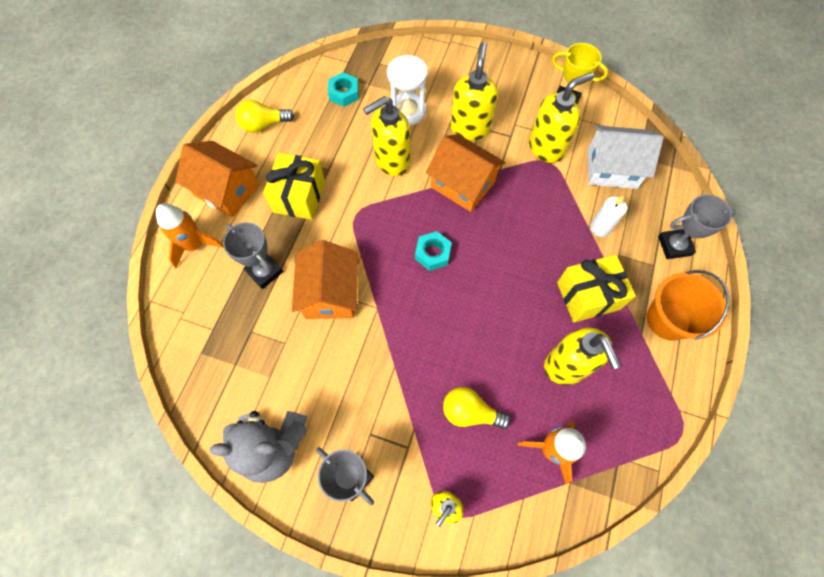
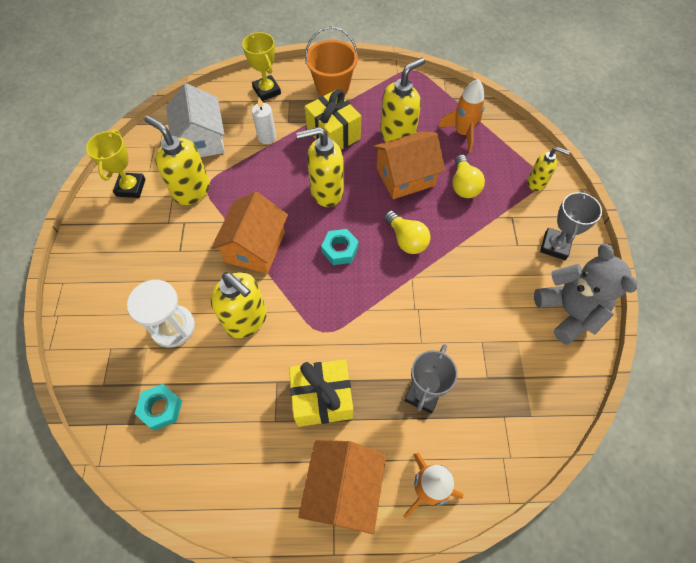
camera: 110 degrees left, 5 degrees down
(263, 125) = (234, 490): yellow light bulb -> yellow light bulb (406, 240)
(330, 293) = (416, 321): orange house -> orange house (405, 177)
(470, 128) = (182, 260): yellow soap dispenser -> yellow soap dispenser (326, 192)
(674, 246) = (267, 91): grey trophy -> yellow trophy

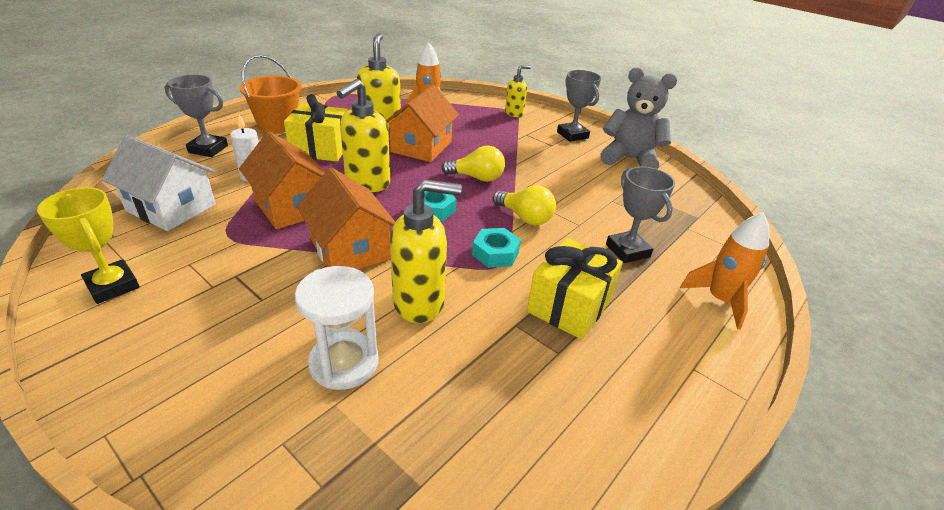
camera: 50 degrees left, 25 degrees down
(161, 408) = (433, 441): turquoise nut -> turquoise nut (495, 253)
(191, 190) = (211, 248): yellow soap dispenser -> none
(267, 91) = (208, 149): yellow trophy -> grey trophy
(343, 488) = (679, 349): orange house -> orange house (291, 206)
(464, 185) = (471, 133): yellow light bulb -> yellow light bulb (525, 217)

